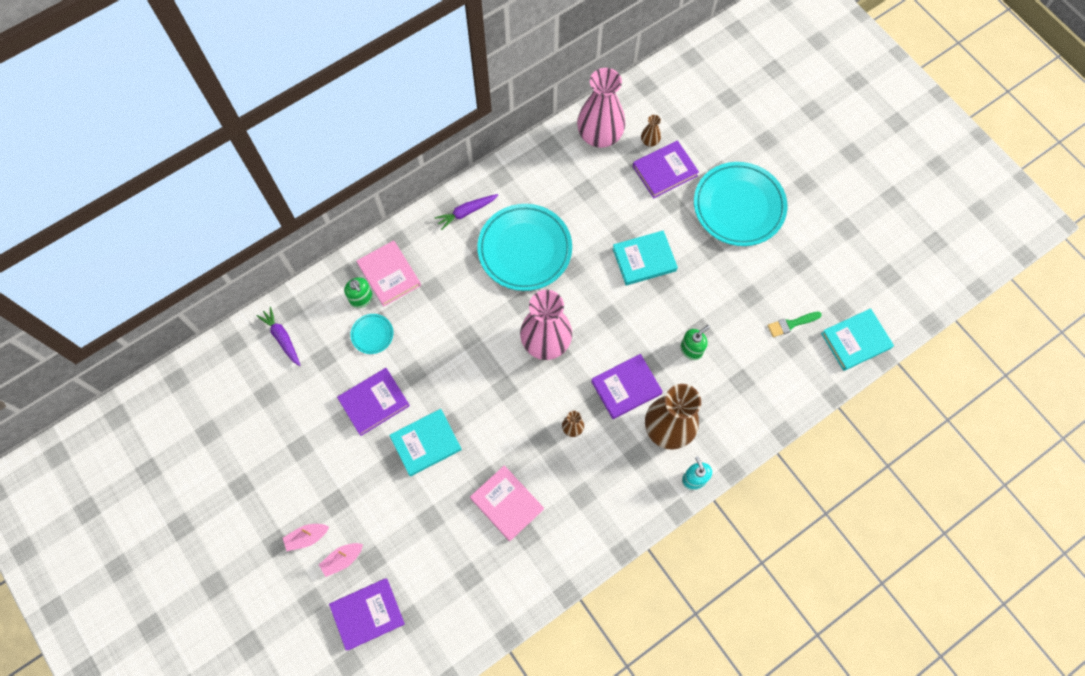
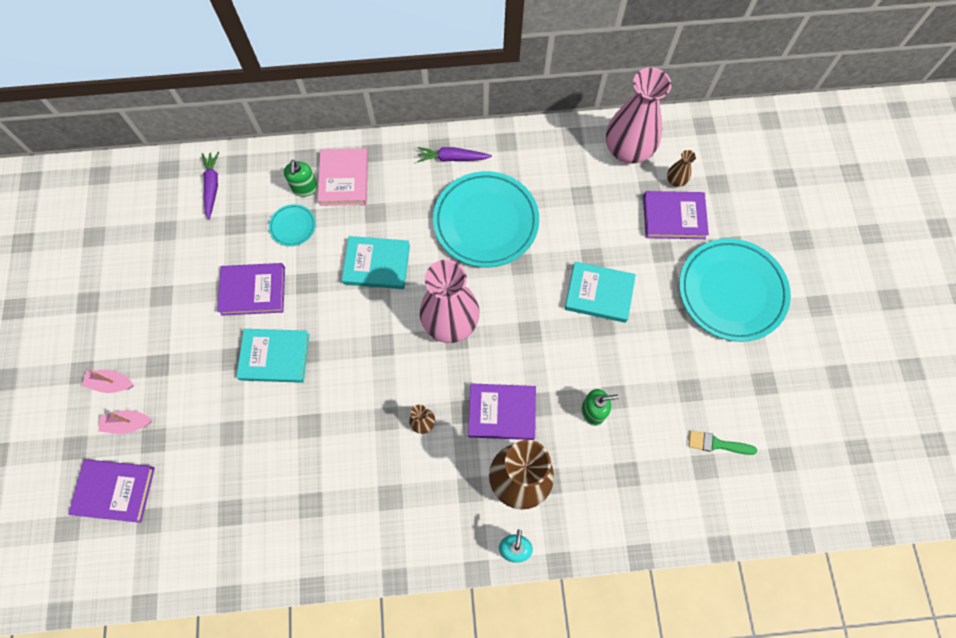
camera: 30 degrees right, 0 degrees up
(507, 503) = (312, 461): pink book -> none
(855, 341) = (779, 502): turquoise book -> turquoise book (377, 264)

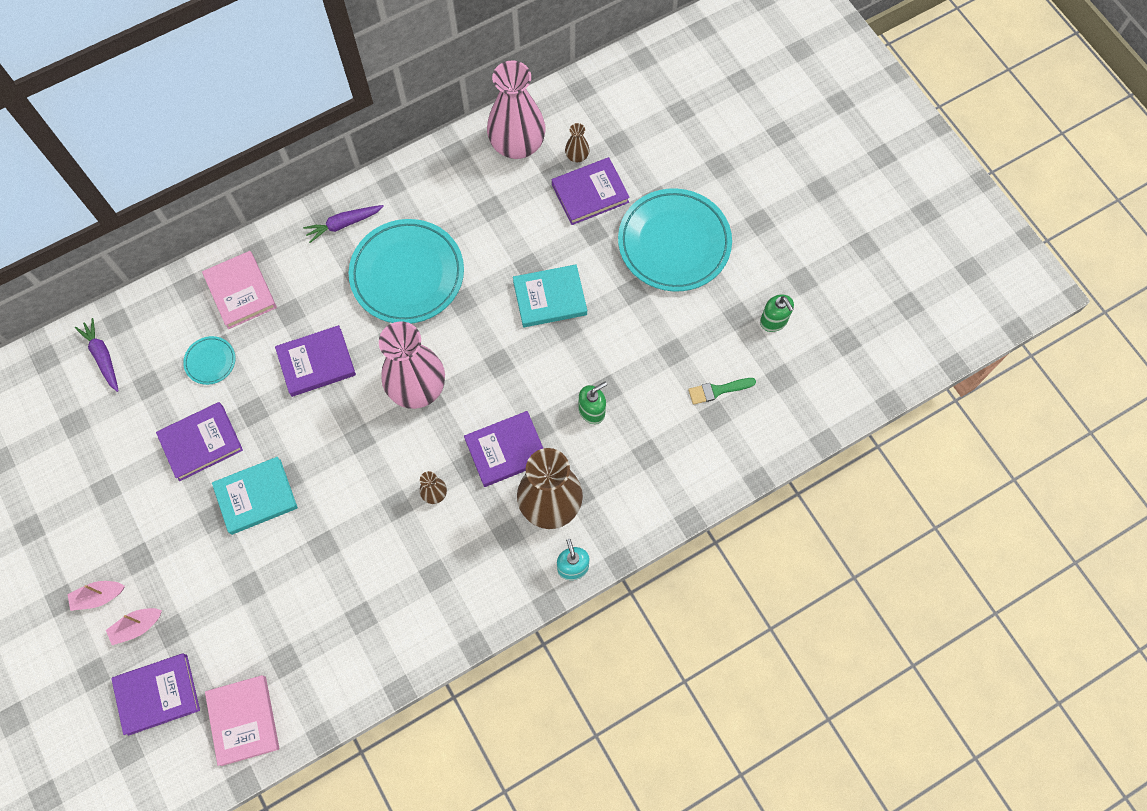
camera: 25 degrees left, 0 degrees up
(171, 549) = (243, 720): none -> pink book
(305, 188) = (203, 317): green soap dispenser -> green soap dispenser (773, 321)
(377, 264) = (316, 363): turquoise book -> purple book

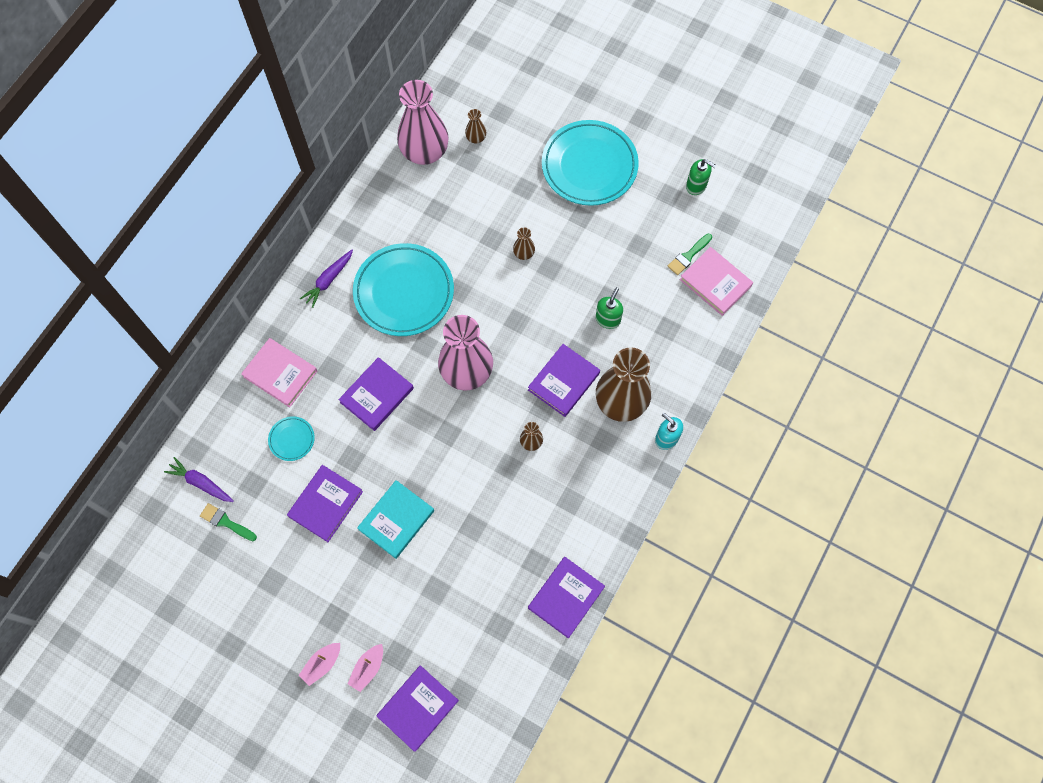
camera: 30 degrees left, 0 degrees up
(101, 407) = (226, 522): none -> green brush
(243, 720) = (497, 687): pink book -> pink book (715, 283)
(550, 298) = (524, 253): turquoise book -> brown vase
(590, 193) = (504, 161): purple book -> purple book (566, 597)

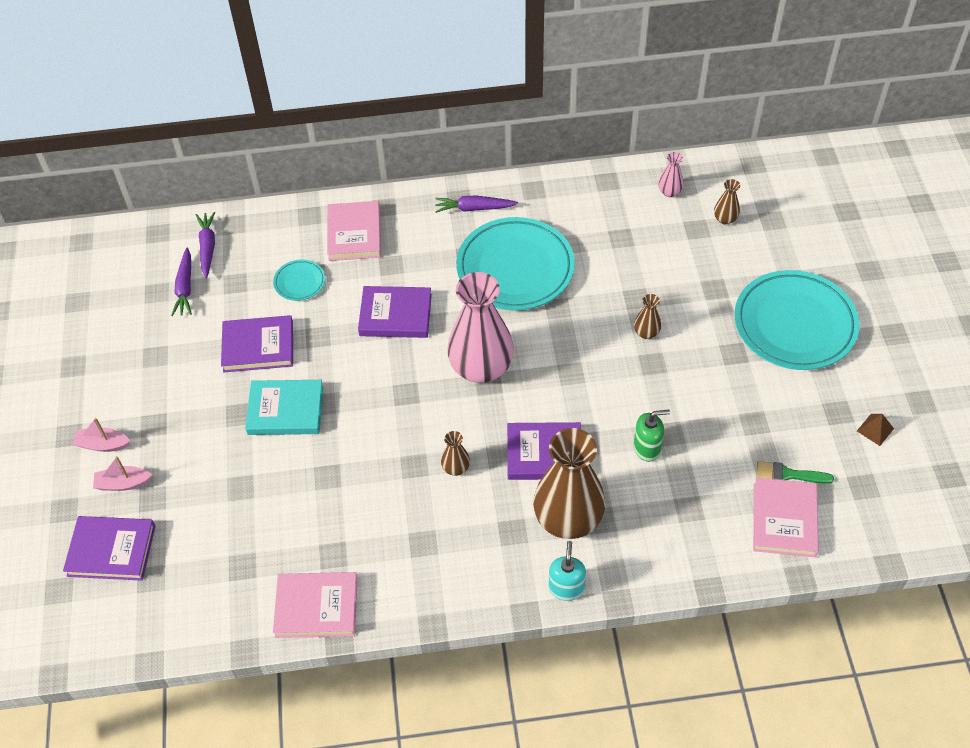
camera: 55 degrees right, 15 degrees down
(226, 522) = (185, 287): green brush -> purple carrot
(425, 152) = (669, 192): pink vase -> pink vase, size x0.42
(566, 597) = (316, 607): purple book -> pink book
(696, 185) = (875, 429): green soap dispenser -> brown pyramid

